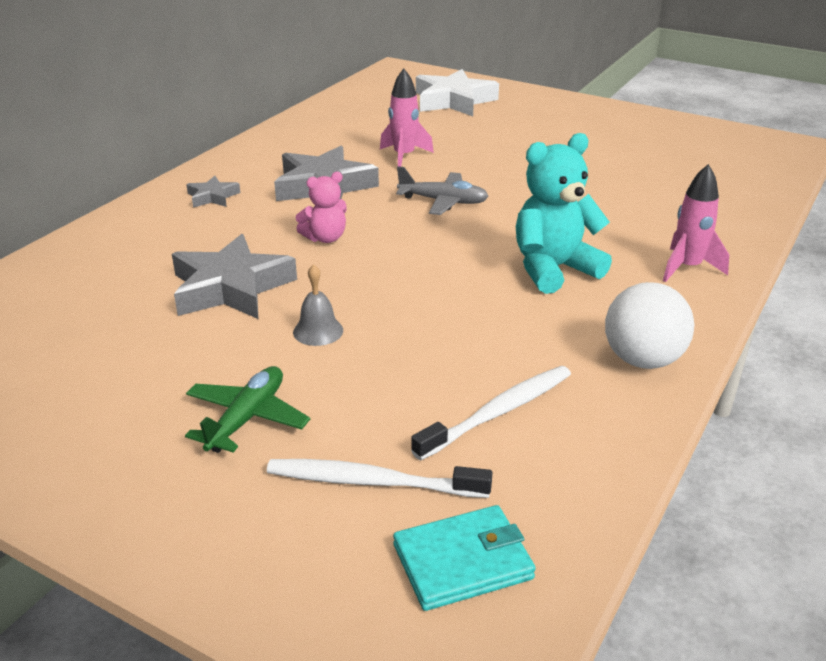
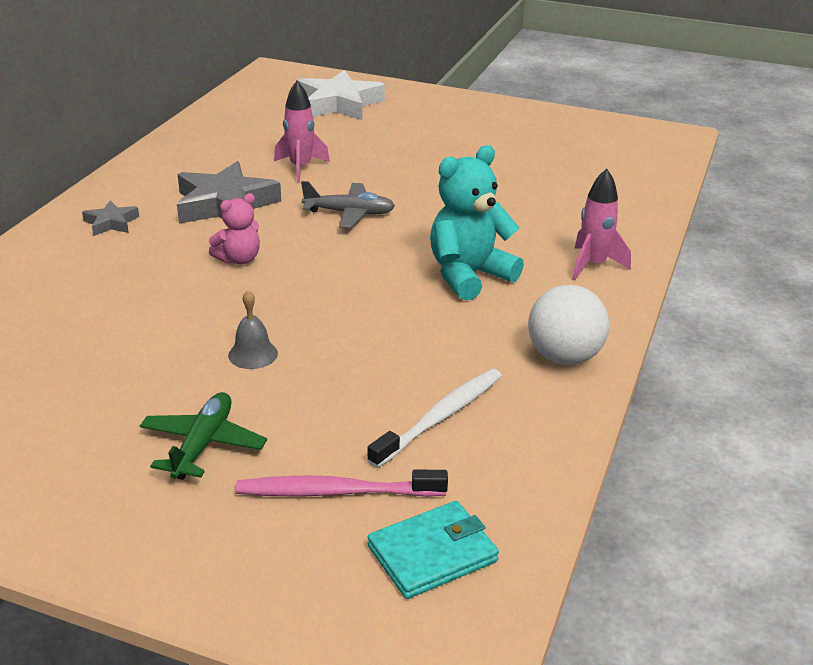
camera: 10 degrees left, 0 degrees up
(231, 287) = (154, 317): grey star -> none
(372, 481) = (336, 492): white toothbrush -> pink toothbrush

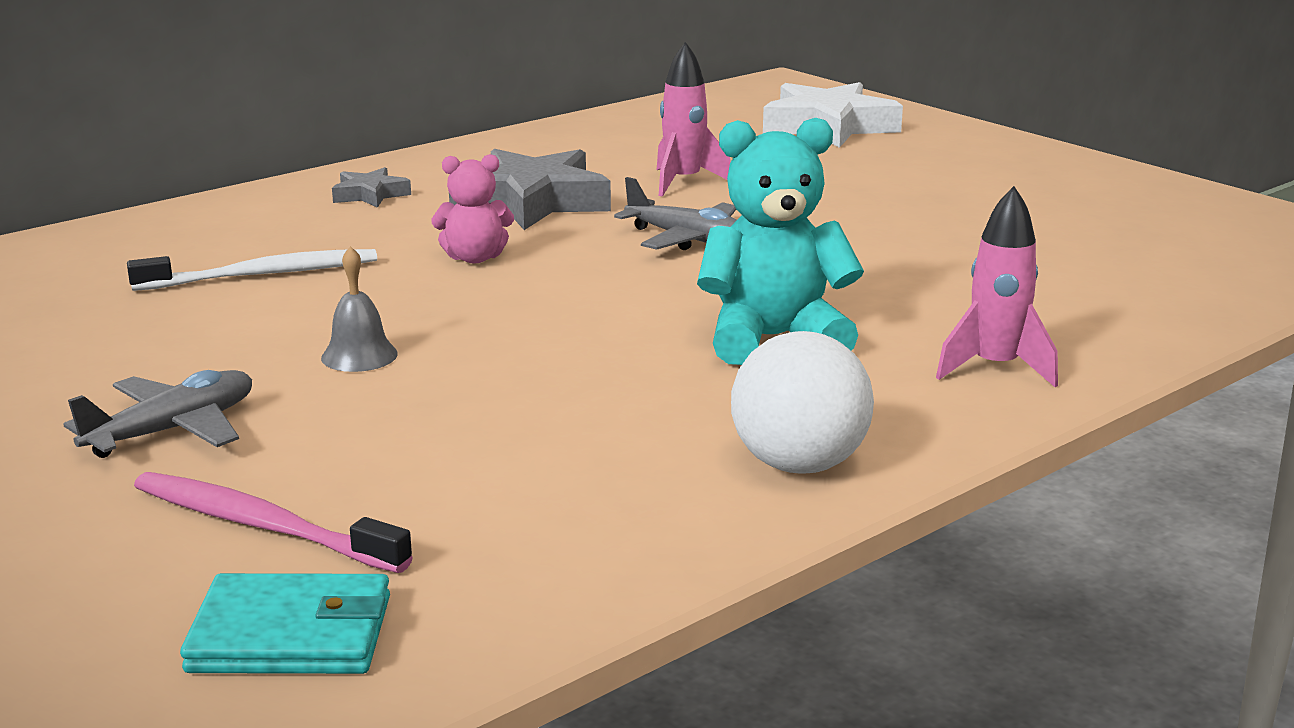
camera: 30 degrees right, 10 degrees down
(203, 445) = (172, 430): green plane -> grey plane
(441, 417) = (515, 485): white toothbrush -> white toothbrush (263, 275)

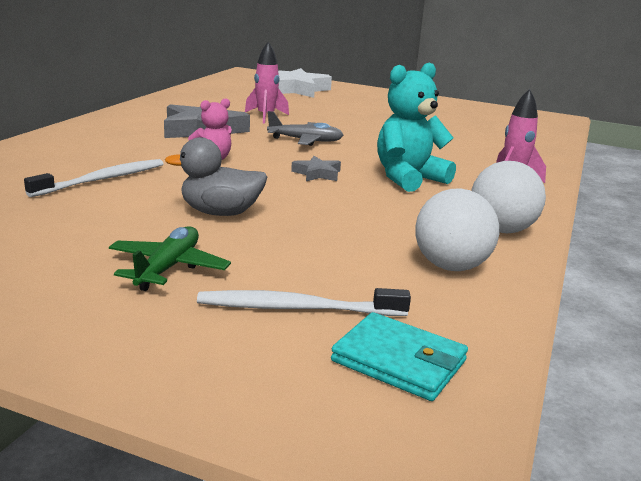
camera: 30 degrees left, 0 degrees up
(172, 430) = (168, 268): grey plane -> green plane
(262, 525) = (297, 308): pink toothbrush -> white toothbrush
(291, 634) = (399, 361): turquoise wallet -> turquoise wallet turned 60 degrees clockwise
(359, 355) = (220, 213): grey bell -> grey duck
(370, 195) = (108, 134): grey star -> grey star (317, 174)
(597, 511) = (451, 266): none -> white ball

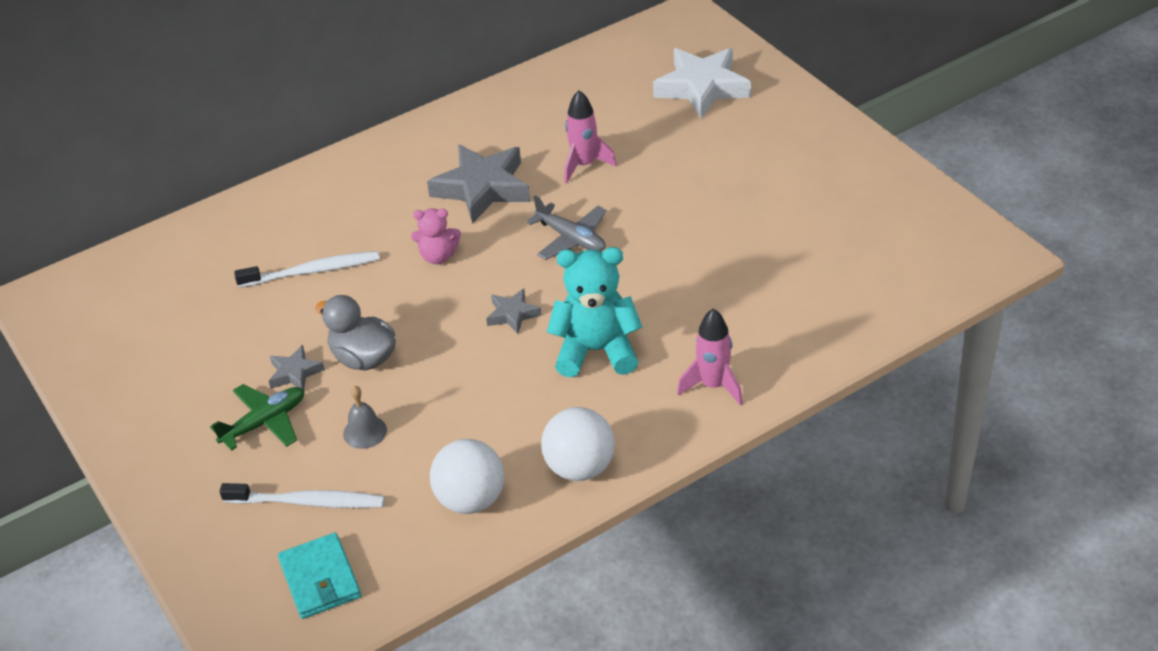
camera: 40 degrees right, 20 degrees up
(160, 232) = (295, 373): none -> grey star
(286, 251) = (365, 432): none -> grey bell
(297, 308) = (308, 502): white toothbrush -> white toothbrush turned 150 degrees clockwise

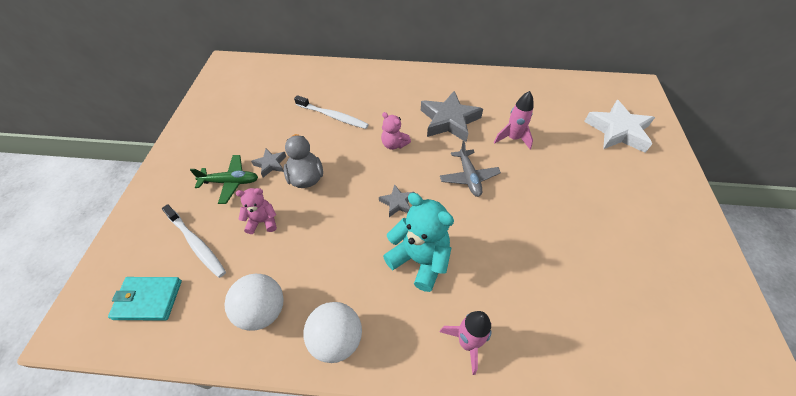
camera: 35 degrees right, 10 degrees up
(320, 579) = (148, 299): turquoise wallet -> turquoise wallet turned 75 degrees clockwise
(365, 432) = (262, 221): grey bell -> pink teddy bear

